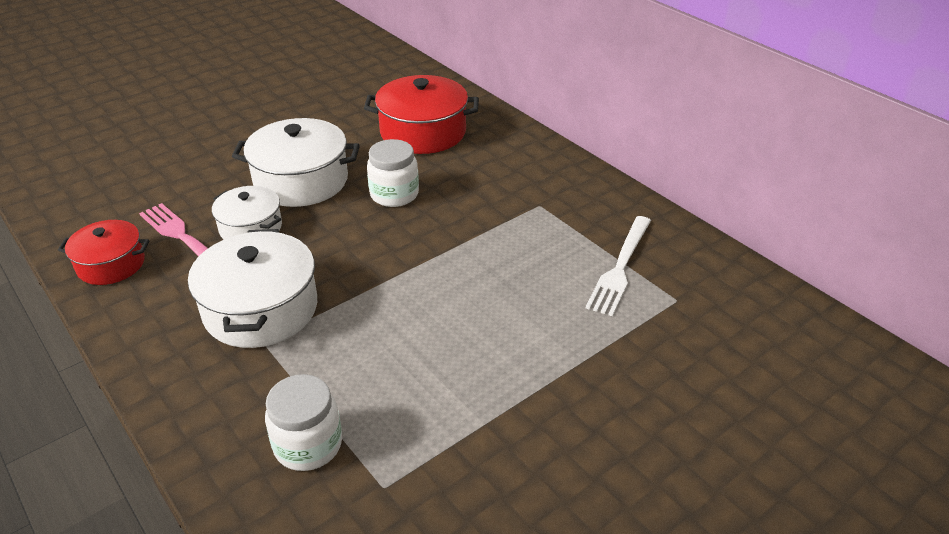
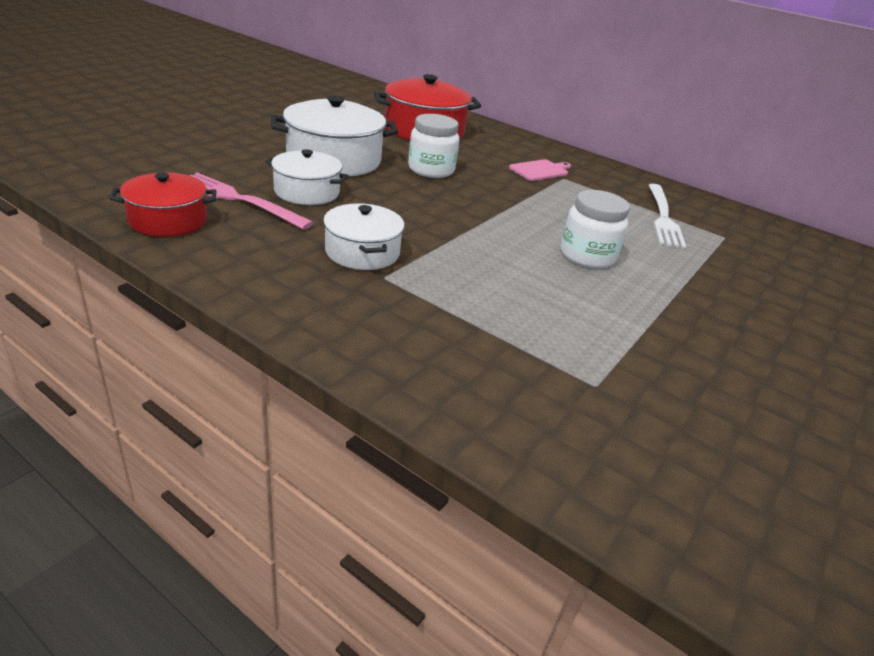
camera: 20 degrees left, 5 degrees down
(261, 309) = (362, 252): white pot -> white pot, size x0.62
(308, 445) = (493, 357): white jar -> white jar (587, 256)
(519, 193) = (540, 170): none -> pink cutting board

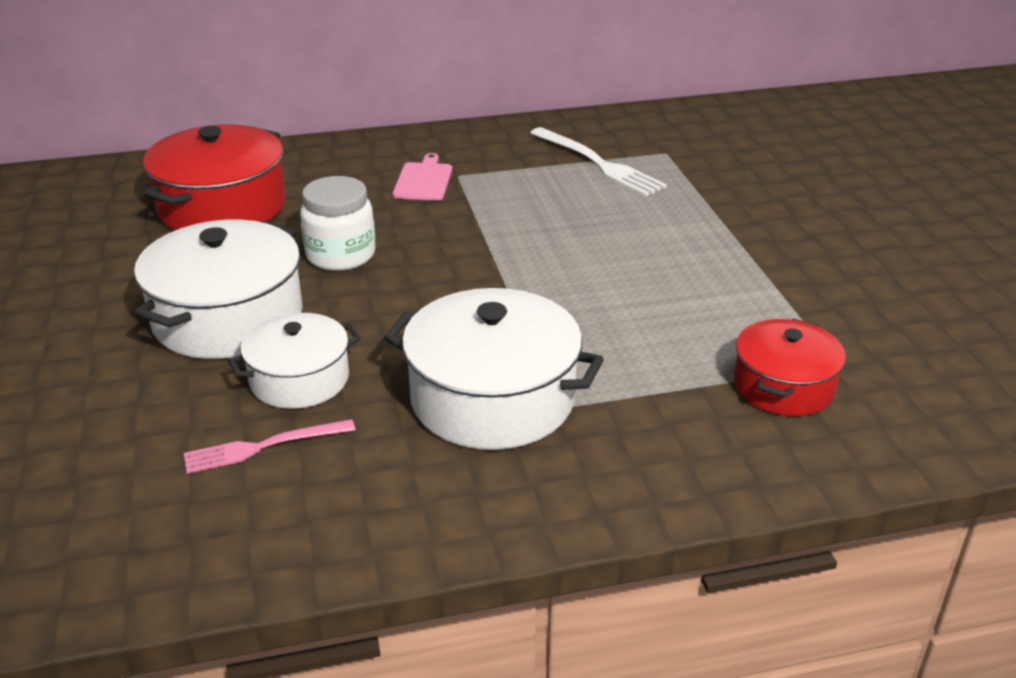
camera: 45 degrees left, 0 degrees up
(168, 220) = (261, 533): red pot -> red pot (783, 386)
(239, 200) = (263, 447): pink fork -> pink fork, size x0.66
(362, 252) = (492, 398): white pot -> white pot, size x1.62
(587, 256) = (630, 251): white jar -> none

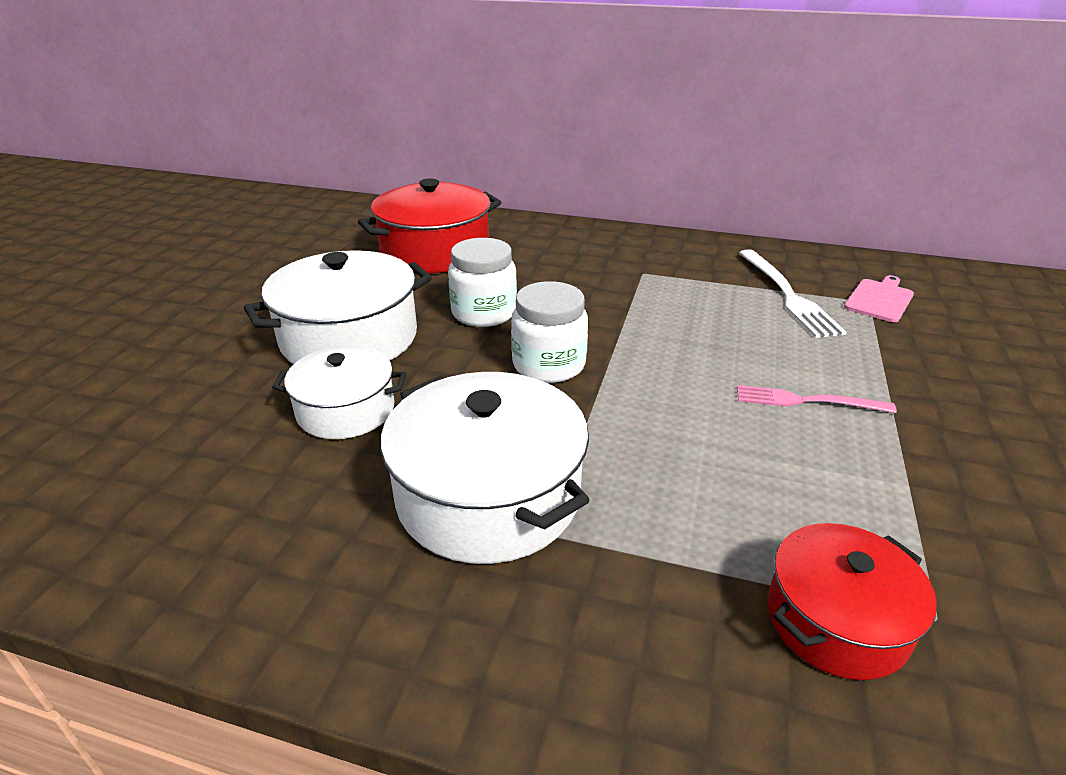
camera: 30 degrees right, 0 degrees up
(263, 447) = (256, 462): pink fork -> pink fork (807, 401)
(423, 180) = (609, 270): pink cutting board -> pink cutting board (879, 299)
(447, 284) = (549, 365): none -> white jar

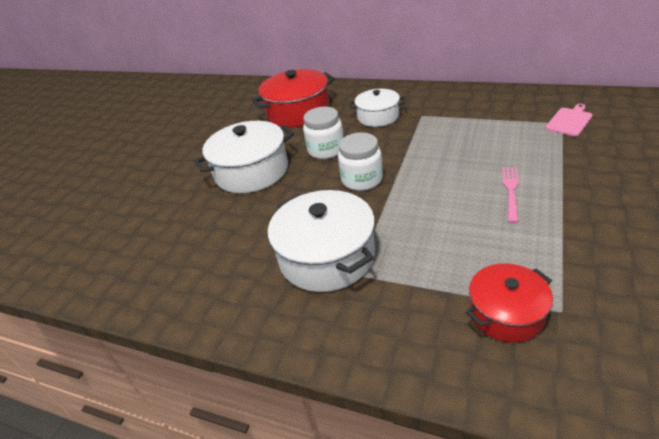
camera: 10 degrees right, 5 degrees up
(346, 410) = (252, 214): white pot -> white pot (378, 116)
(787, 295) = (510, 123): white fork -> none
(807, 401) = (511, 191): pink fork -> pink fork turned 90 degrees clockwise

